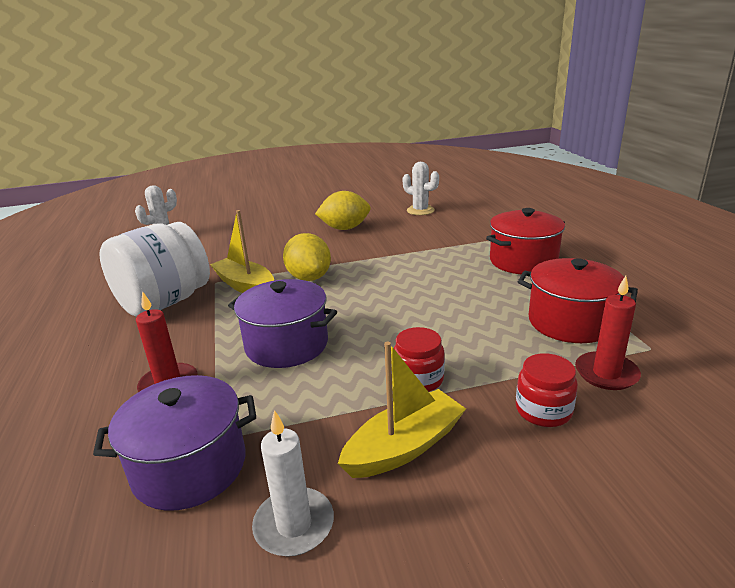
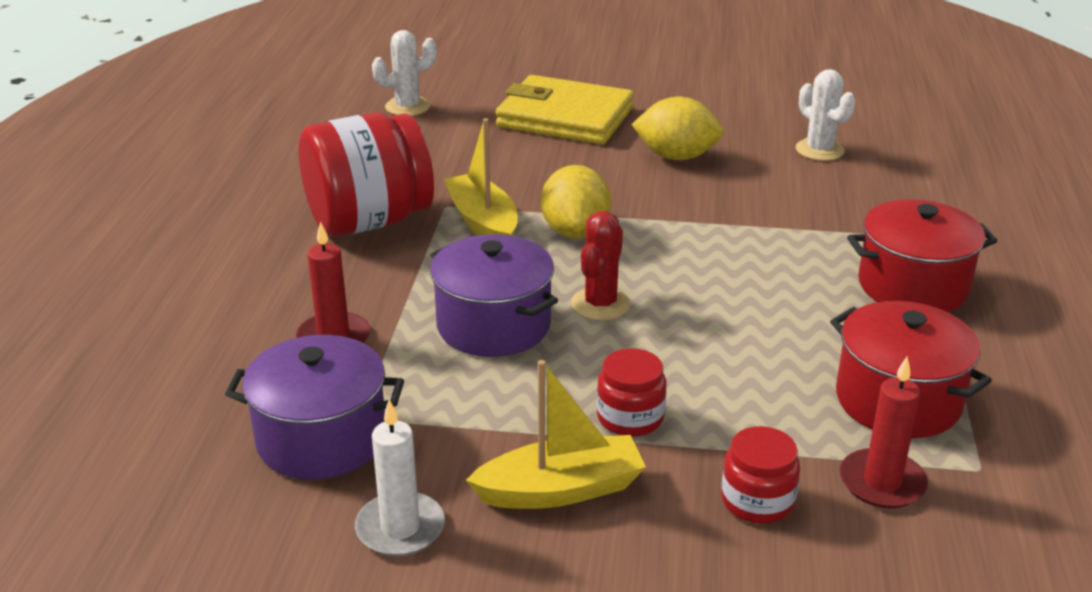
camera: 20 degrees right, 5 degrees up
(164, 302) = (369, 221): white jar -> red jar
(267, 223) = (565, 117): none -> yellow wallet
(351, 314) = (600, 304): none -> red cactus

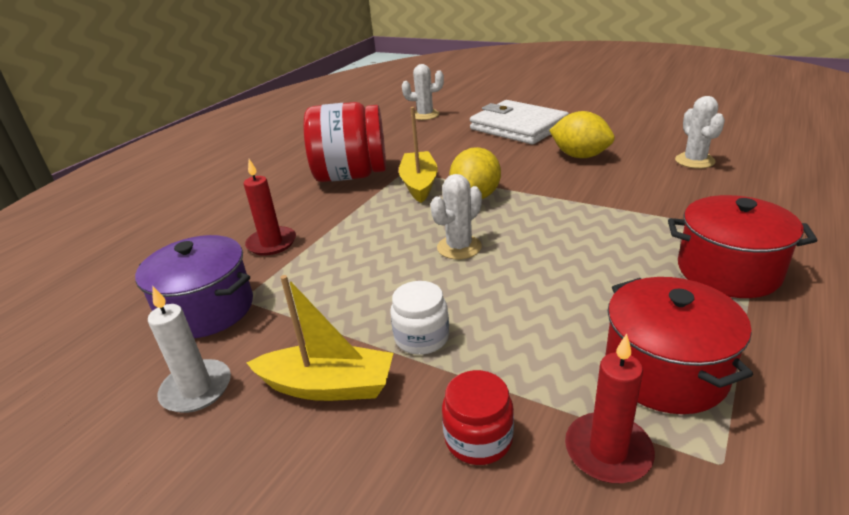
camera: 25 degrees right, 0 degrees up
(493, 325) = (375, 251): purple pot -> none
(565, 117) = (518, 127): yellow wallet -> white wallet
(600, 304) = (459, 247): red cactus -> white cactus
(630, 418) = (421, 337): red jar -> white jar

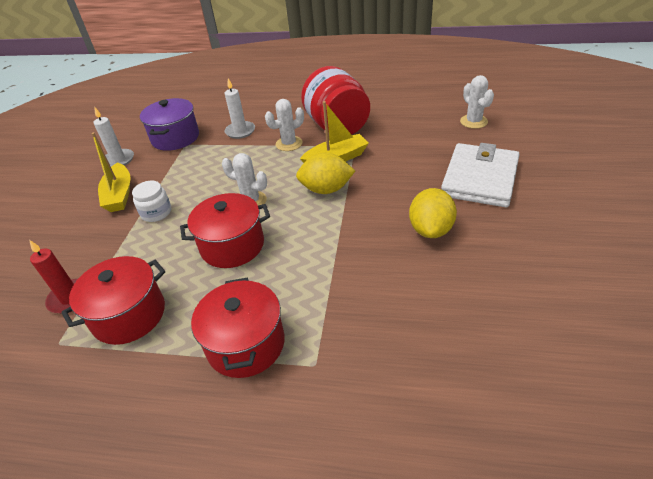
camera: 70 degrees right, 10 degrees up
(271, 243) = (240, 131): red candle -> white candle
(478, 438) = (82, 252): red jar -> none
(547, 268) = (232, 245): none -> red pot
(694, 161) = (461, 313): white cactus -> white cactus (289, 144)

